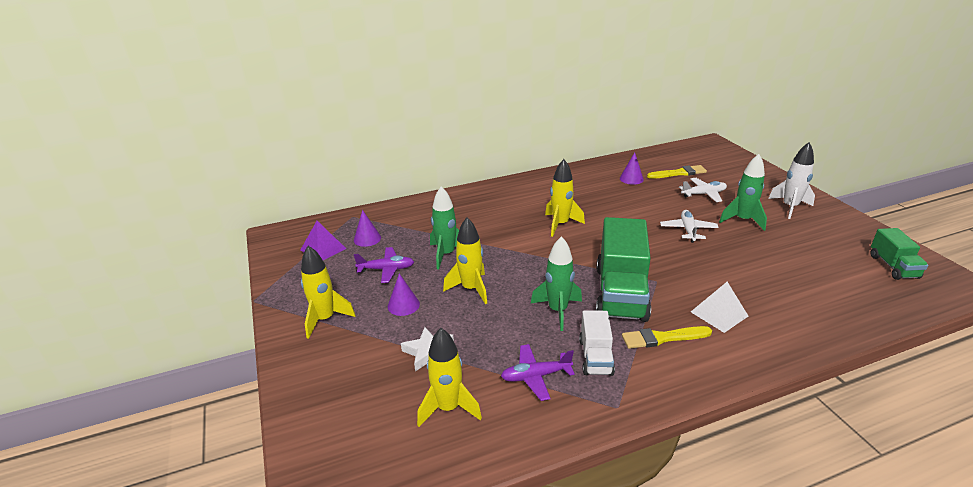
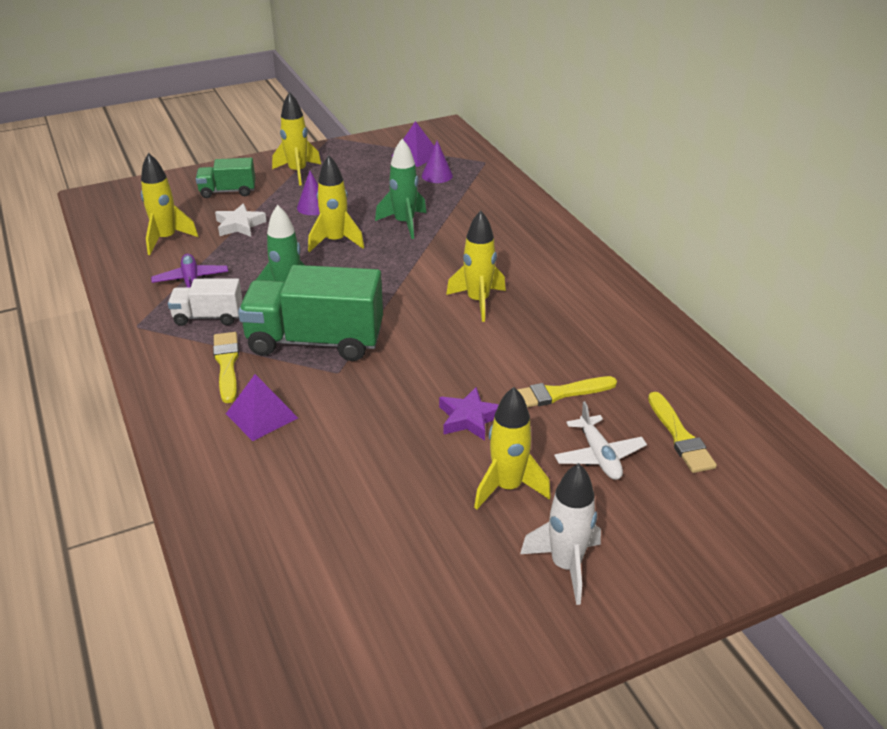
camera: 85 degrees right, 5 degrees up
(386, 269) = (376, 192): purple plane -> none
(631, 179) = (640, 376): purple cone -> none
(654, 202) = (558, 394): none -> yellow brush
(688, 230) = (469, 418): white plane -> purple star
(719, 314) = (261, 415): white pyramid -> purple pyramid
(742, 220) = (507, 487): green rocket -> yellow rocket
(893, 266) = (355, 653): green truck -> green truck (228, 191)

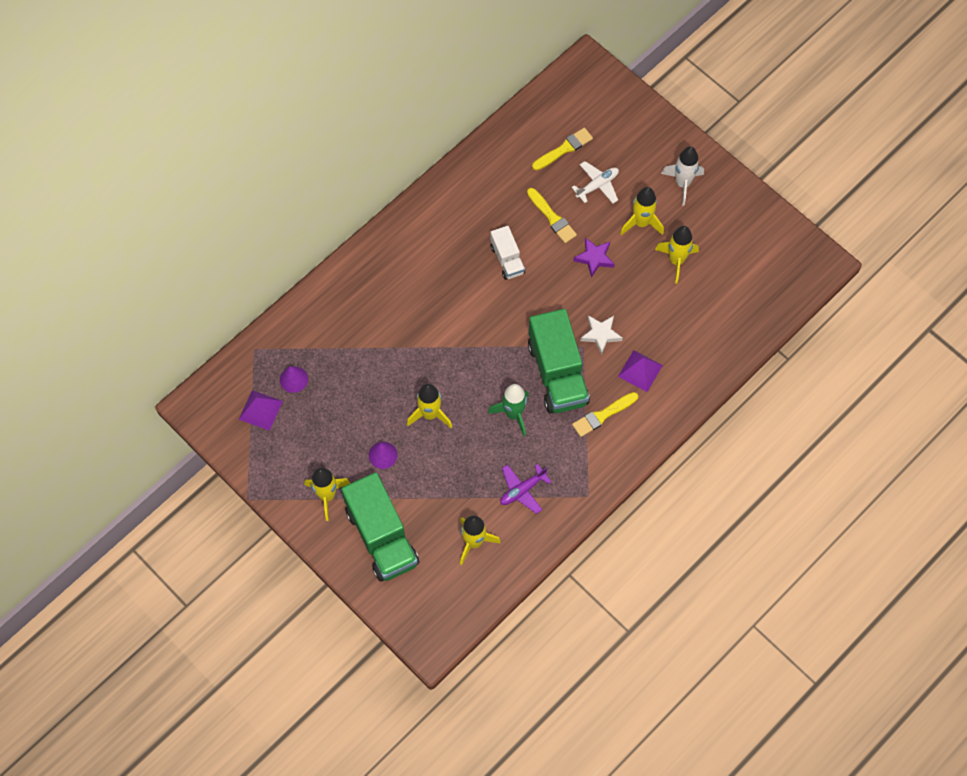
camera: 110 degrees left, 30 degrees up
(208, 317) = (559, 454): white truck -> white truck (507, 259)
(228, 191) = (381, 536): green truck -> green truck, size x1.89
(239, 225) = (432, 497): white star -> white star (600, 334)
(404, 223) = (384, 375): green rocket -> none
(478, 301) = (472, 290): yellow rocket -> yellow rocket (676, 261)

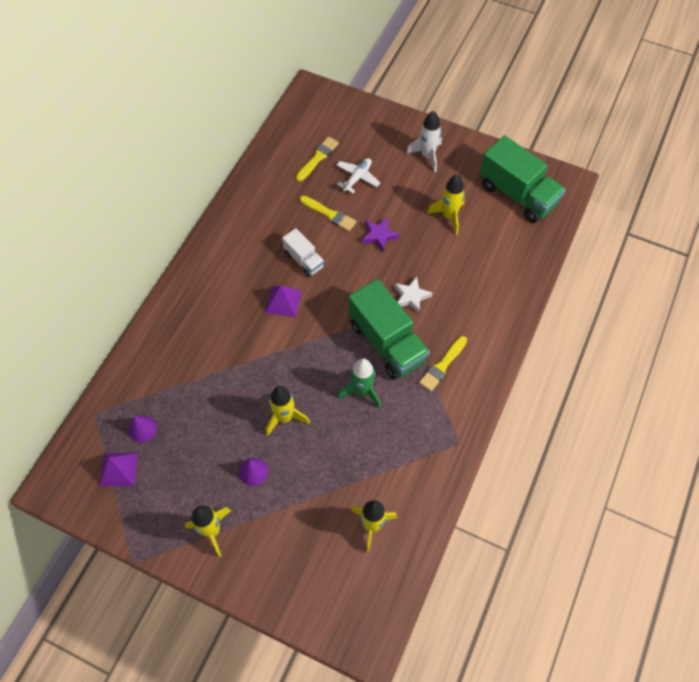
camera: 20 degrees left, 5 degrees down
(381, 536) = (280, 553): green truck -> green truck (517, 194)
(522, 490) = (398, 459): purple plane -> none
(640, 371) = (458, 316): purple pyramid -> purple pyramid (283, 301)
(641, 223) = (406, 196): yellow rocket -> none

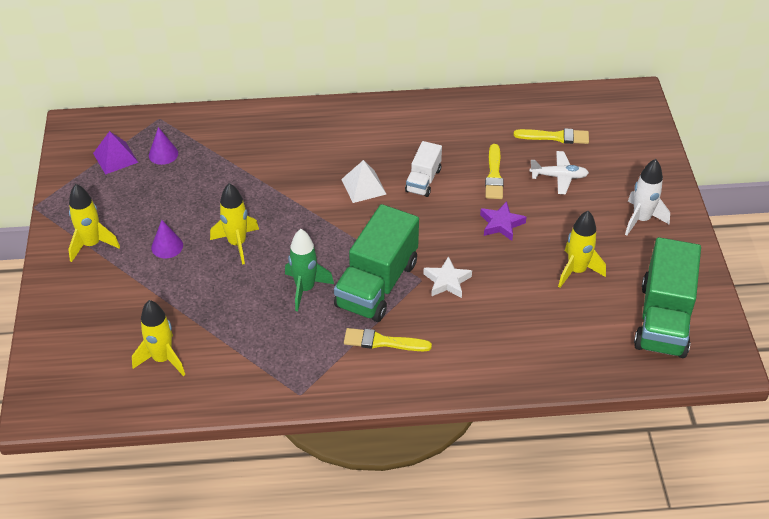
camera: 60 degrees right, 15 degrees down
(283, 301) = (363, 186): purple pyramid -> white pyramid

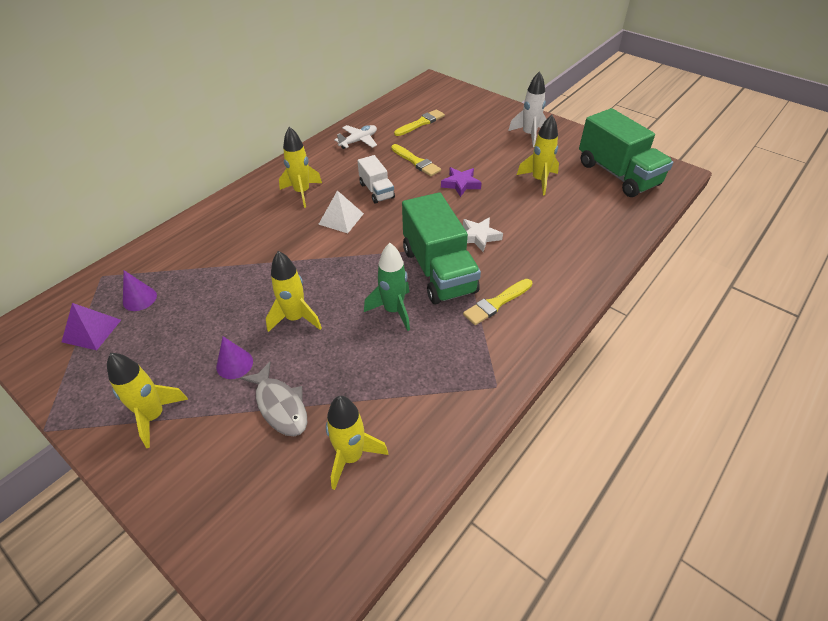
camera: 45 degrees left, 0 degrees up
(161, 295) = (280, 405): none -> grey fish
(364, 141) = (302, 192): none -> yellow rocket
(559, 176) = (454, 141): white plane -> white plane (358, 141)

